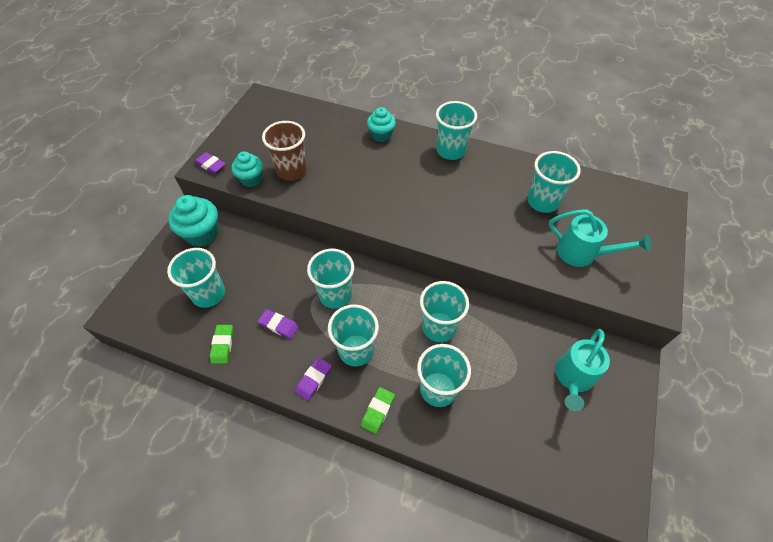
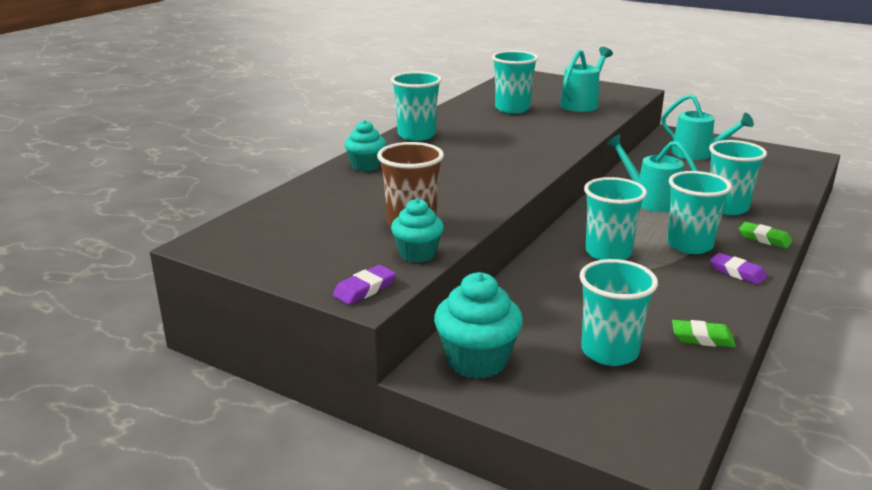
camera: 80 degrees left, 30 degrees down
(279, 325) = (661, 293): purple eraser -> none
(439, 327) = (650, 200): turquoise cup -> turquoise watering can

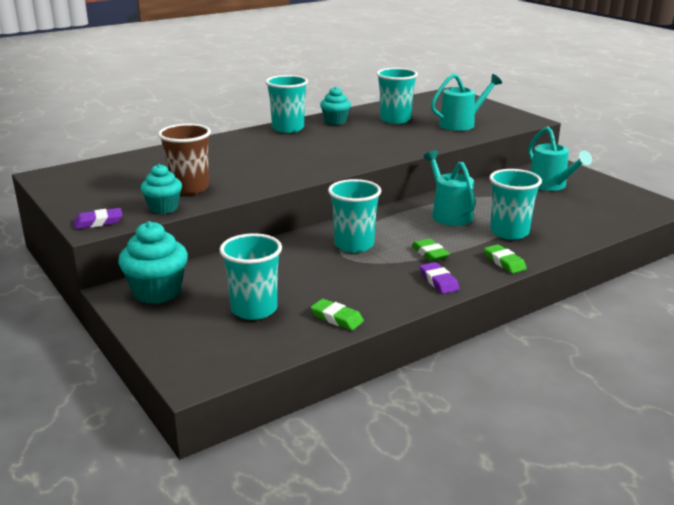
camera: 25 degrees right, 0 degrees up
(366, 166) = (218, 144): turquoise cupcake -> turquoise cupcake (335, 121)
(689, 245) = (430, 253): turquoise cup -> green eraser

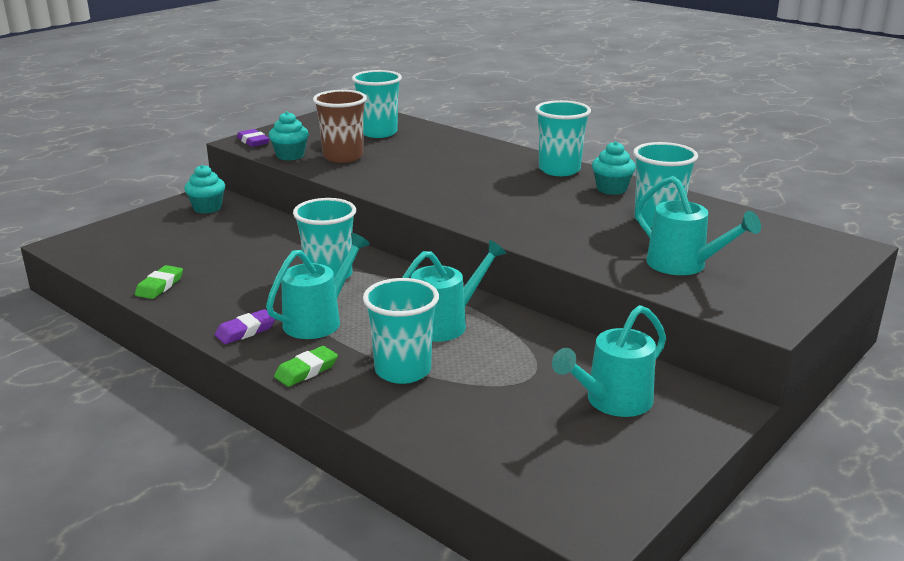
camera: 75 degrees right, 0 degrees up
(157, 292) = (207, 208): turquoise cupcake -> turquoise cupcake, size x0.65
(254, 309) = (177, 249): turquoise cup -> turquoise cup (378, 133)
(430, 253) = (319, 320): green eraser -> turquoise watering can

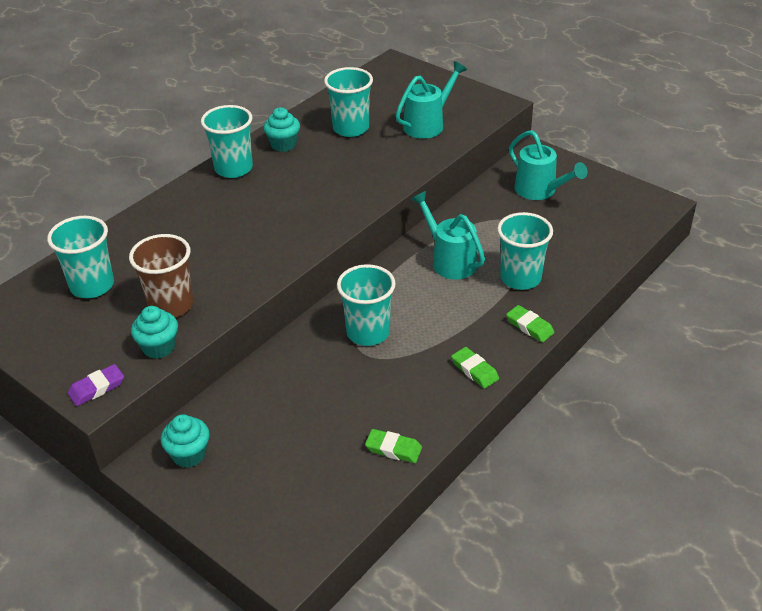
camera: 90 degrees left, 15 degrees up
(245, 331) = (474, 370): purple eraser -> green eraser
(319, 320) = (451, 329): turquoise watering can -> none

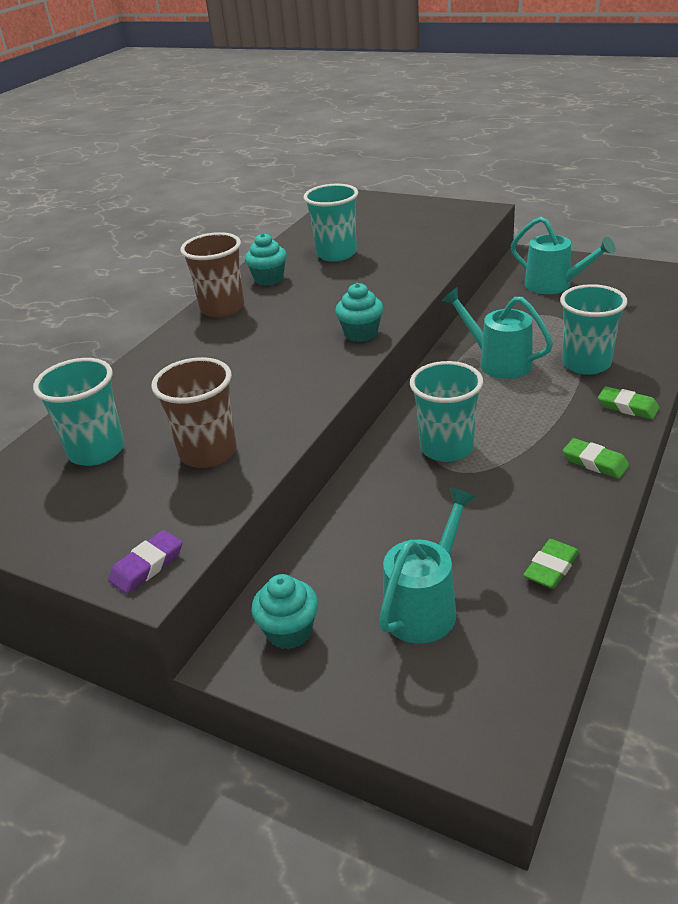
camera: 10 degrees left, 5 degrees down
(159, 347) = (212, 501): turquoise cupcake -> turquoise cupcake (361, 333)
(233, 168) = (222, 308): turquoise cup -> brown cup
(393, 449) = (551, 568): green eraser -> green eraser turned 60 degrees counterclockwise
(428, 124) = (418, 237): turquoise watering can -> turquoise watering can (425, 605)

